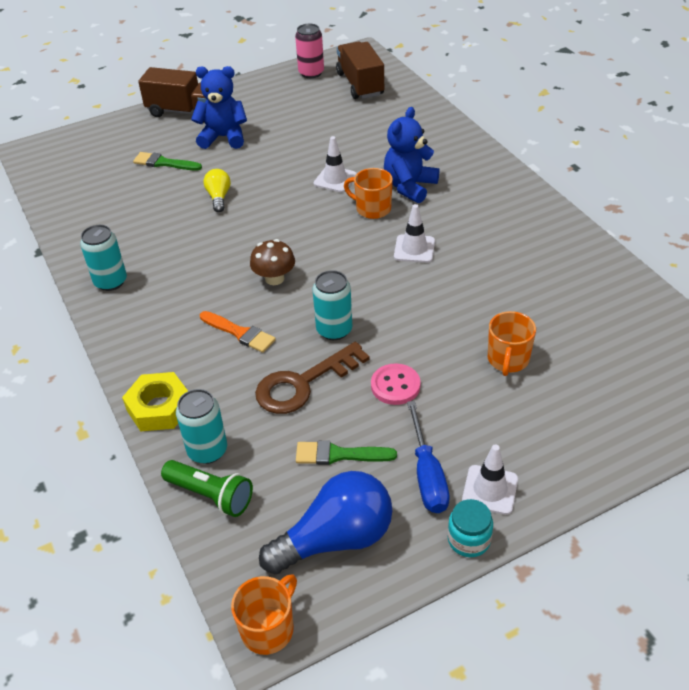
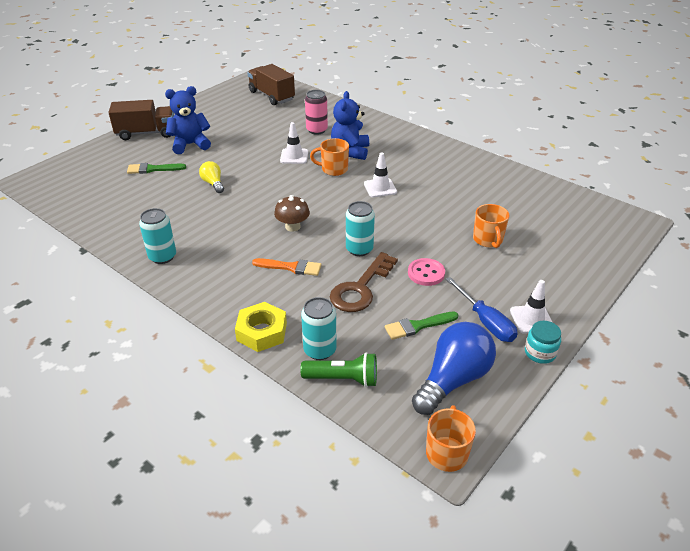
camera: 25 degrees left, 5 degrees down
(311, 73) = (230, 94): pink can -> pink can (316, 130)

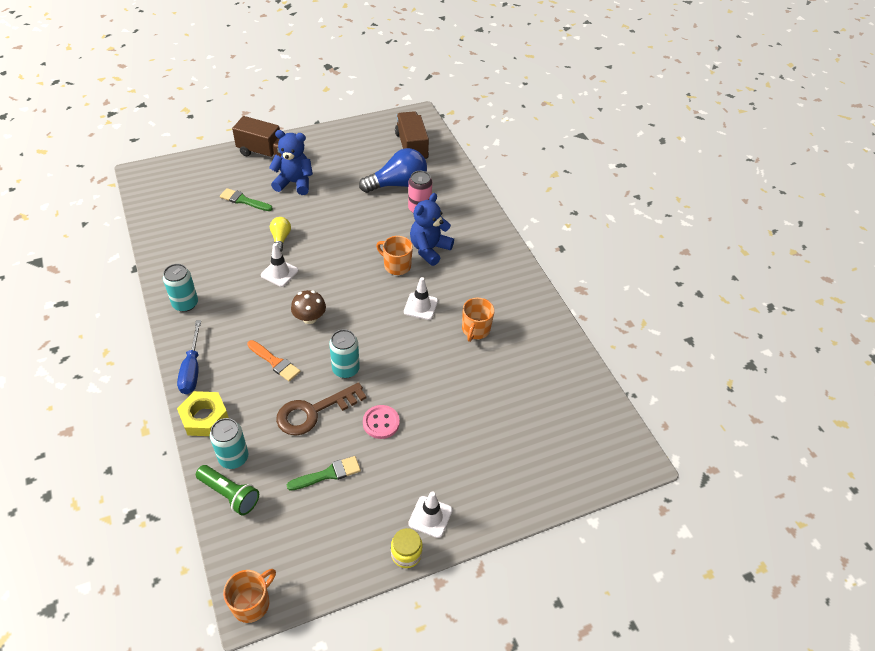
camera: 25 degrees right, 10 degrees up
(294, 156) = (373, 234): white traffic cone -> white traffic cone (279, 273)
(417, 326) = (328, 474): green brush -> green brush turned 150 degrees clockwise
(453, 379) = (312, 541): blue light bulb -> blue light bulb (398, 184)
(485, 321) = (388, 498): blue screwdriver -> blue screwdriver (192, 369)
(488, 240) = (468, 412): orange mug -> orange mug (475, 330)
(540, 353) = (406, 554): turquoise jar -> yellow jar

